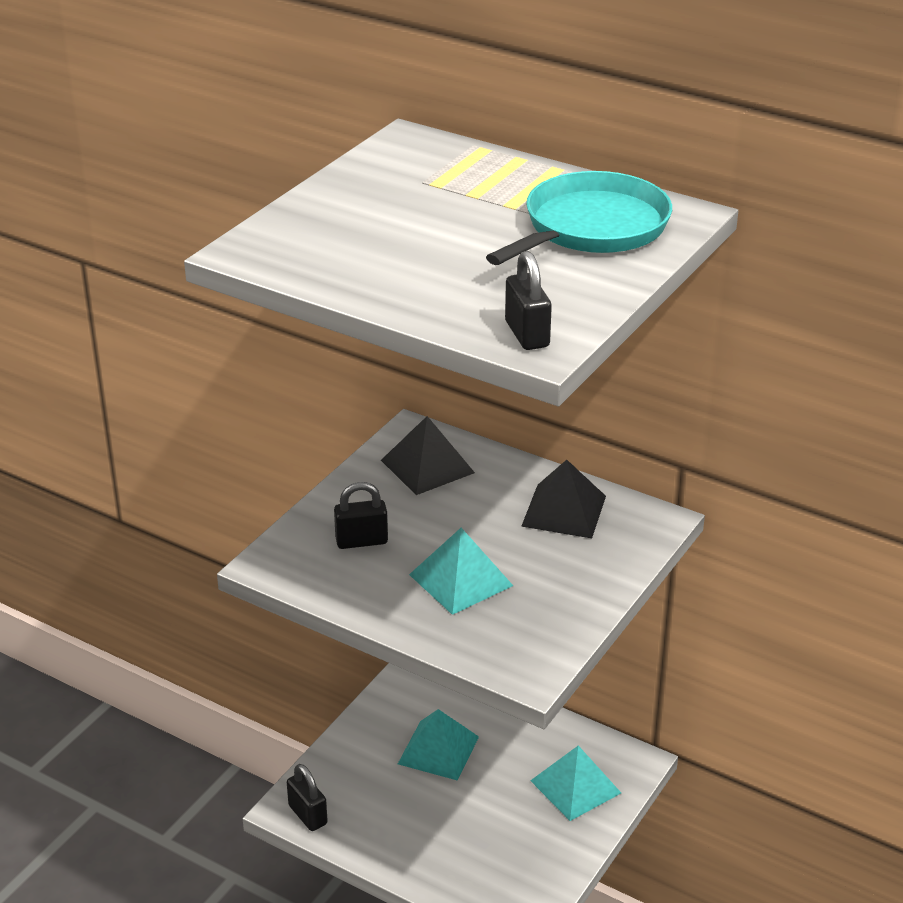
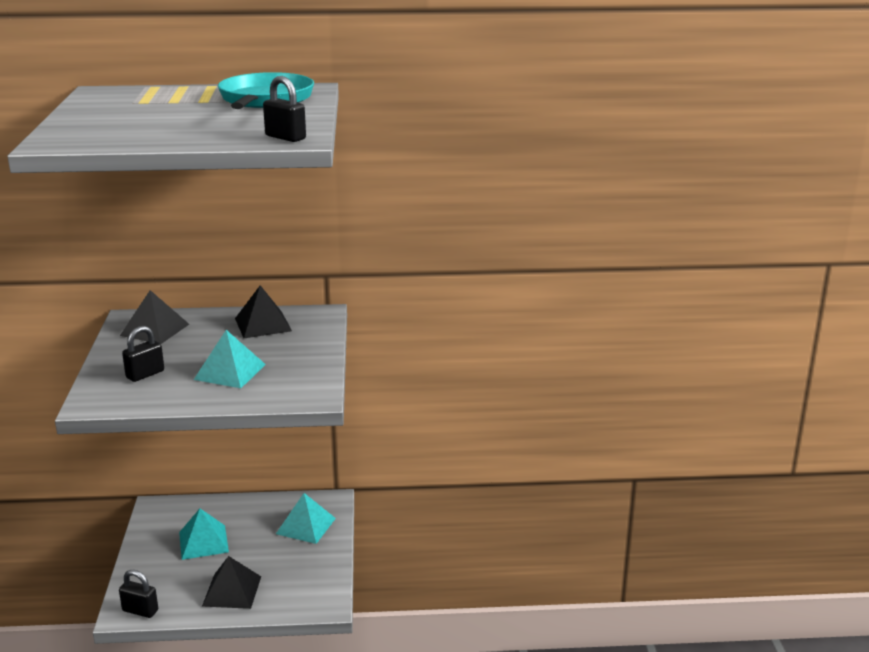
camera: 35 degrees left, 10 degrees down
(424, 840) = (232, 591): none -> black pyramid

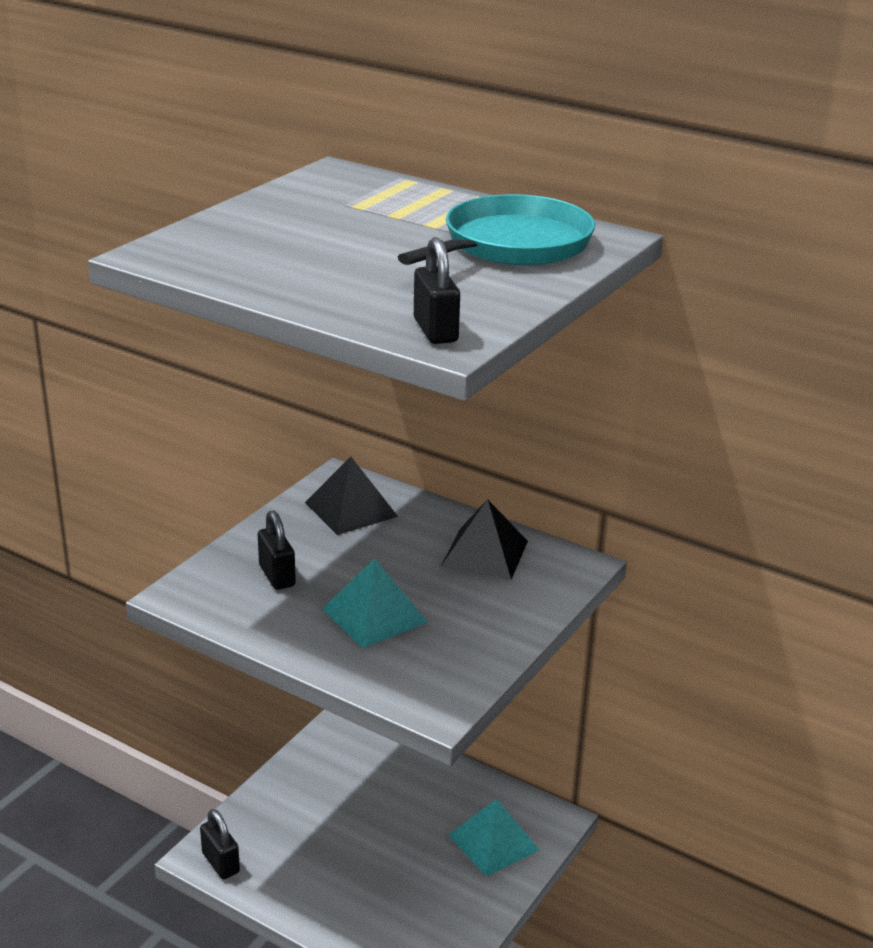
camera: 35 degrees right, 5 degrees up
(145, 374) = (277, 576): black padlock -> black padlock turned 75 degrees clockwise
(203, 542) = (358, 802): turquoise pyramid -> none
(232, 591) = (336, 892): black pyramid -> none

